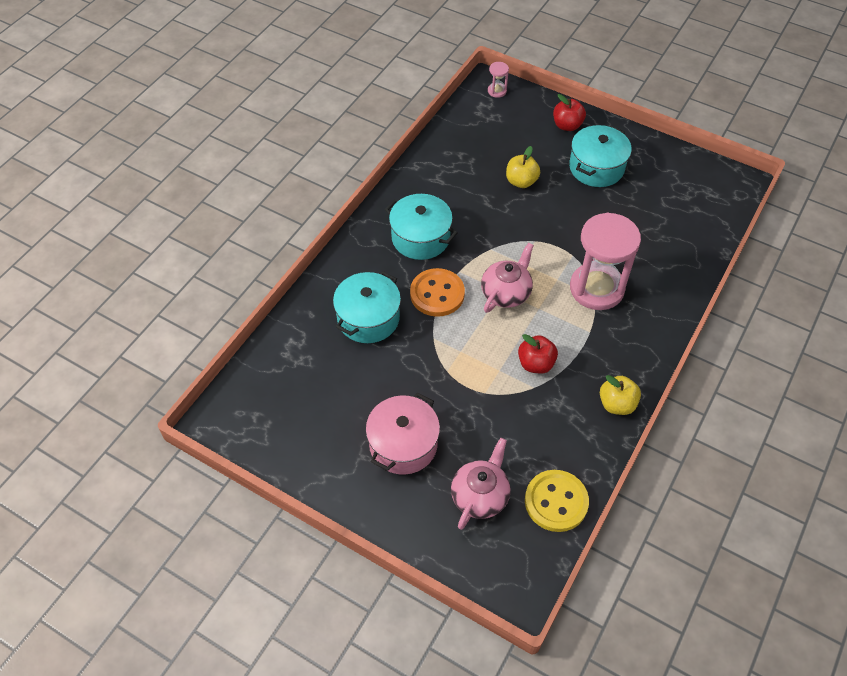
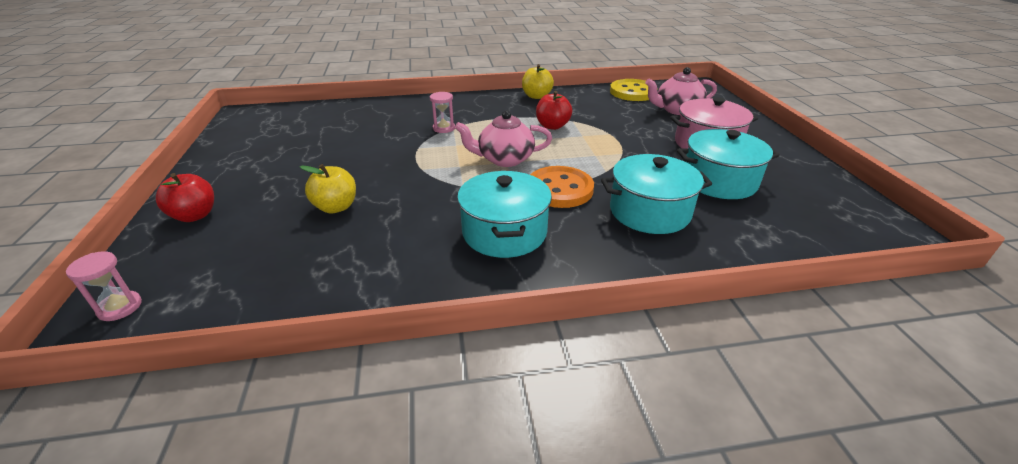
camera: 130 degrees left, 20 degrees down
(596, 167) = (271, 174): turquoise pot -> turquoise pot (719, 181)
(596, 288) = (444, 128): pink hourglass -> pink hourglass, size x0.41

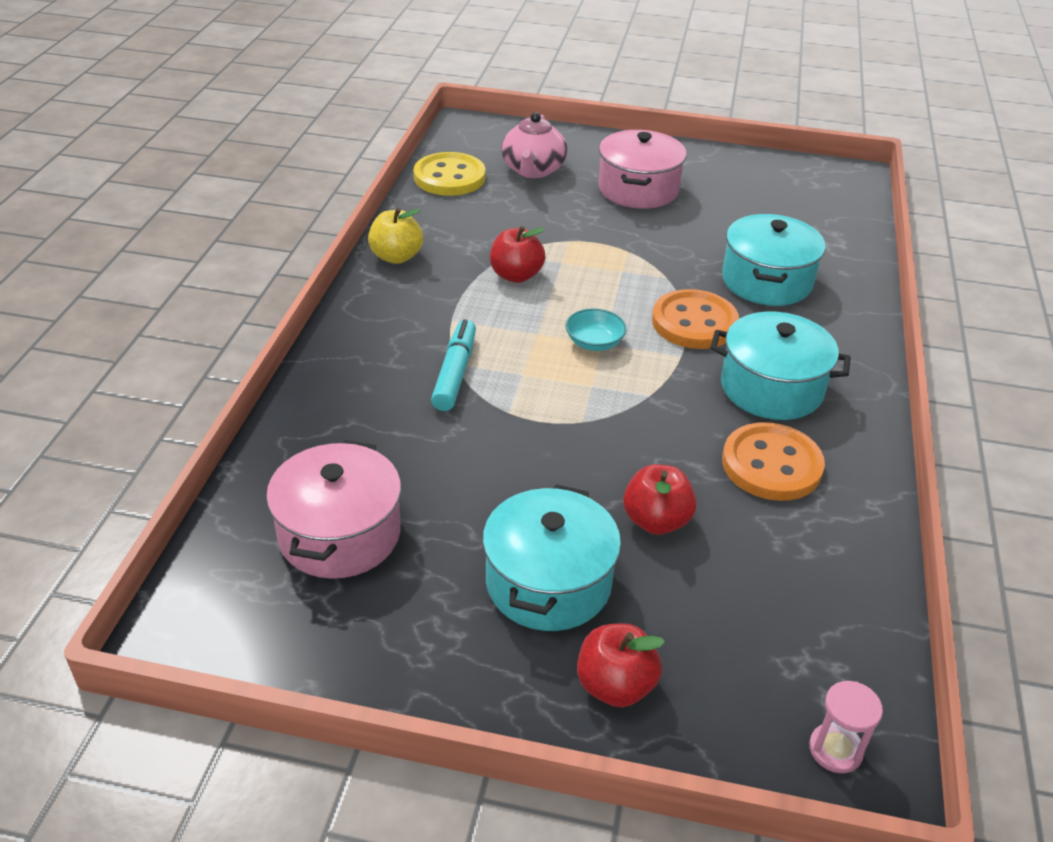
camera: 70 degrees left, 5 degrees up
(306, 128) = (339, 534): none -> pink pot
(336, 207) = (656, 521): yellow apple -> red apple
(410, 244) = (771, 465): none -> orange button
(444, 128) = (455, 373): pink hourglass -> turquoise marker
(504, 159) = (594, 342): pink teapot -> turquoise bowl
(719, 181) = (724, 217): turquoise pot -> turquoise pot (548, 582)

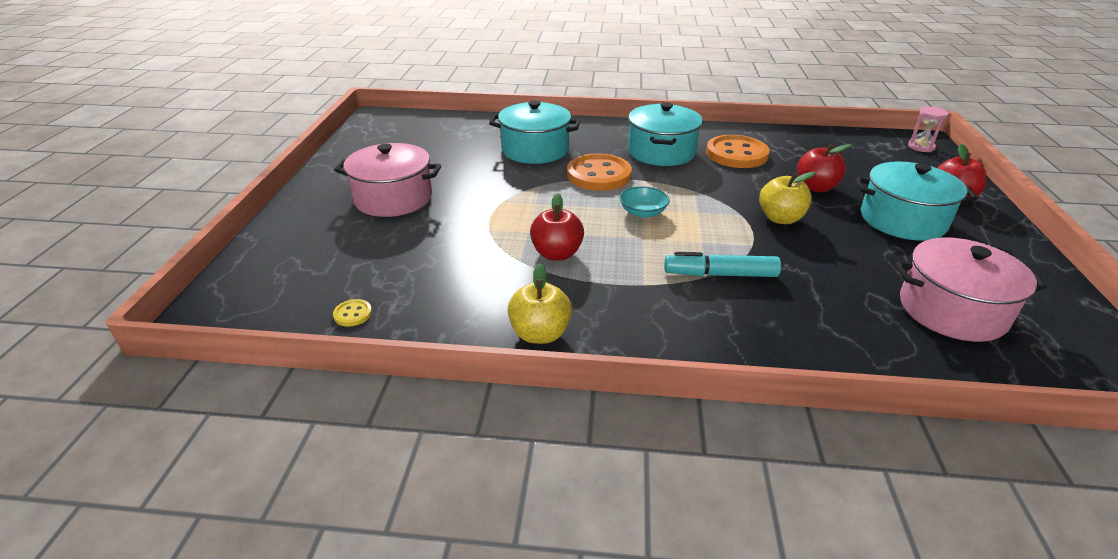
camera: 95 degrees left, 5 degrees down
(449, 177) = (353, 314): yellow button -> yellow button, size x0.41
(533, 170) = (345, 256): pink teapot -> none
(567, 454) = (780, 218): none -> yellow apple

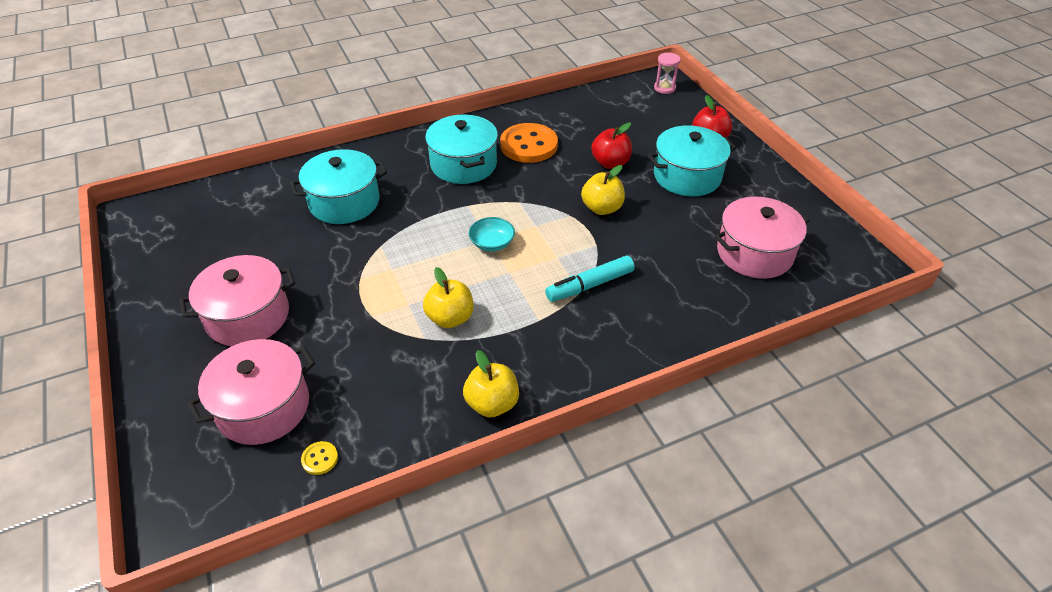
camera: 30 degrees left, 10 degrees up
(346, 260) = (263, 407): none -> pink pot
(557, 254) = (450, 318): red apple -> yellow apple
(599, 175) = (426, 213): orange button -> none

